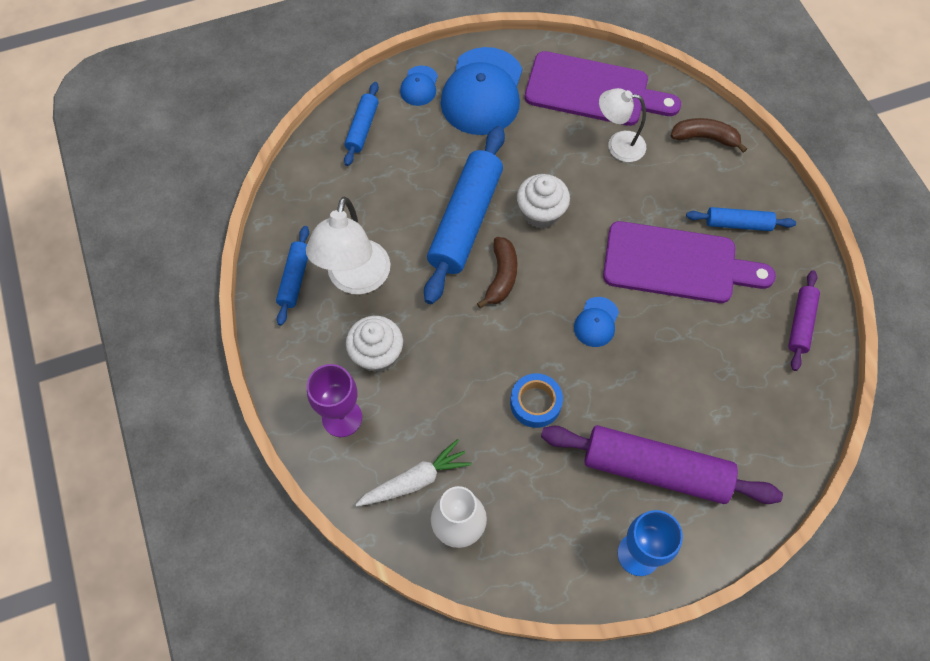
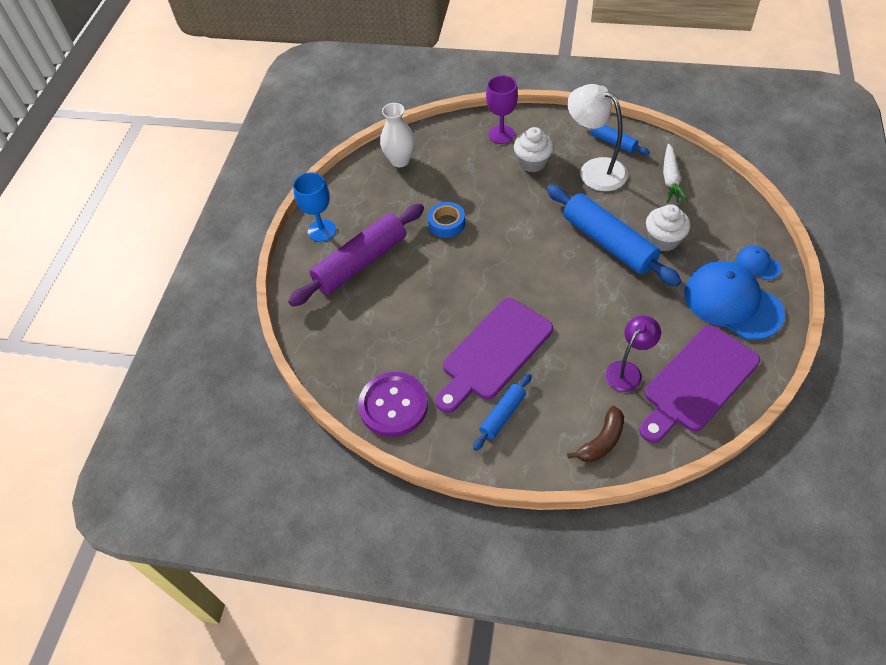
camera: 125 degrees right, 10 degrees down
(362, 128) = (728, 215): blue rolling pin -> none
(415, 480) = (440, 152): white carrot -> white carrot (671, 179)
(501, 276) = (550, 244): brown banana -> none
(541, 213) = (590, 289): white cupcake -> white cupcake (663, 240)
(596, 322) = (480, 280): blue cap -> none
(618, 145) = (628, 371): white lamp -> purple lamp
(800, 323) = (393, 405): purple rolling pin -> purple button

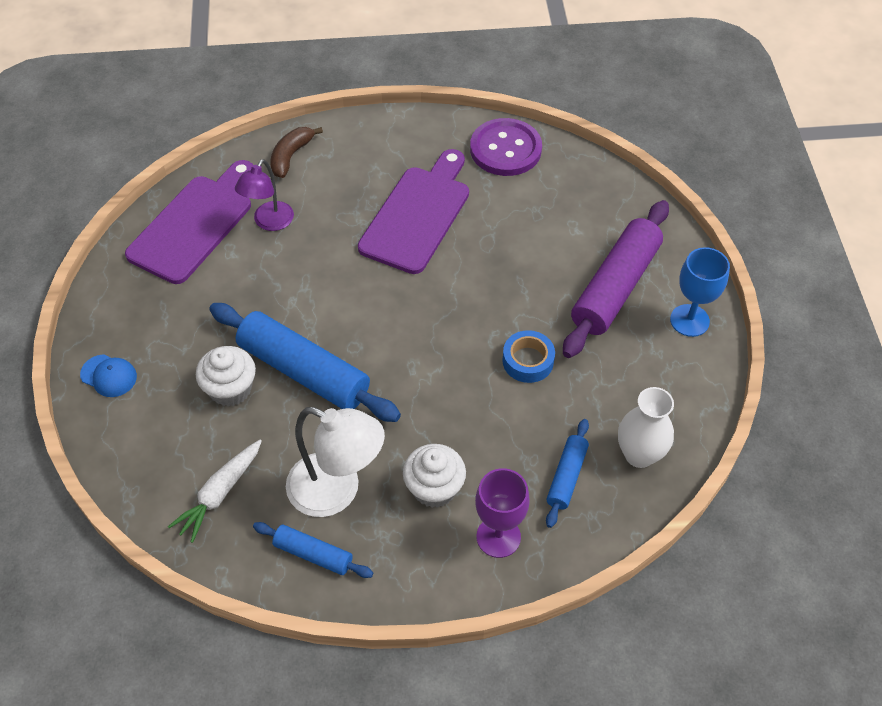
camera: 160 degrees right, 0 degrees up
(502, 415) = (393, 160): blue rolling pin -> blue rolling pin (566, 477)
(671, 179) = (220, 494): white carrot -> white carrot turned 135 degrees counterclockwise
(732, 303) = (147, 318): blue cap -> none

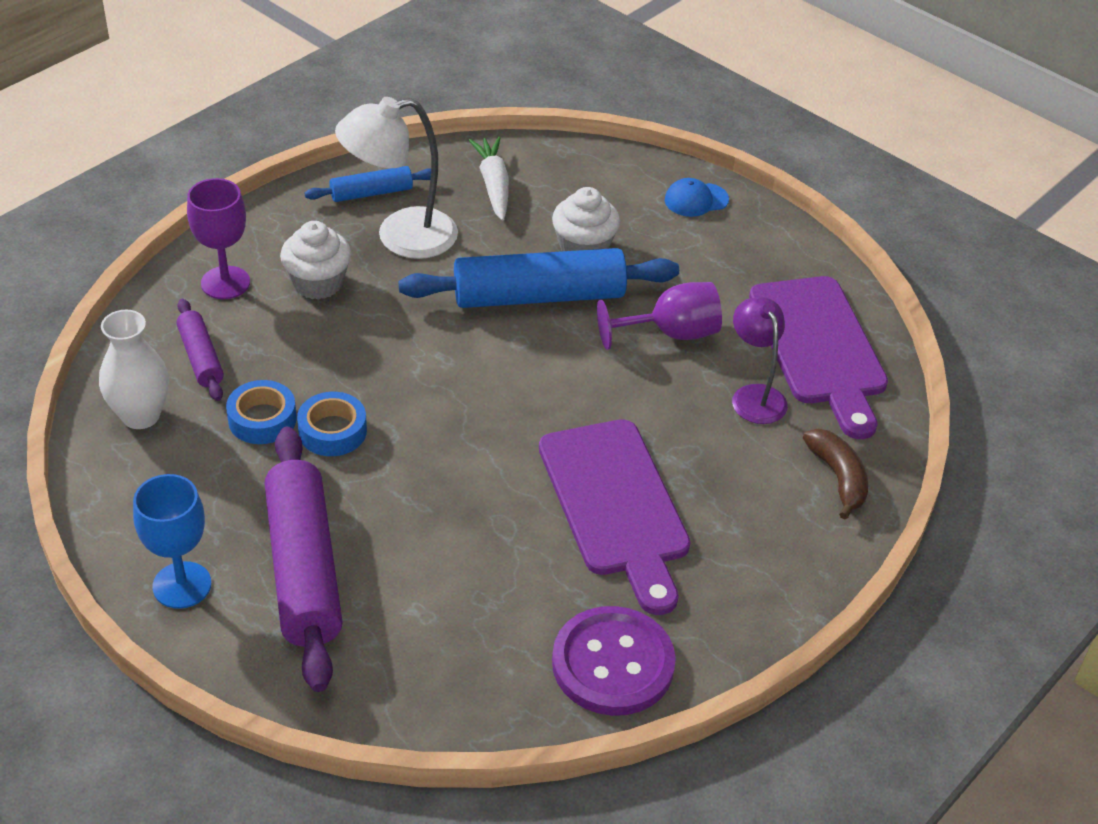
camera: 135 degrees right, 10 degrees down
(261, 289) = (671, 333): none -> purple goblet
(563, 398) = (262, 419): none -> blue tape
(566, 477) = (201, 357): blue rolling pin -> purple rolling pin

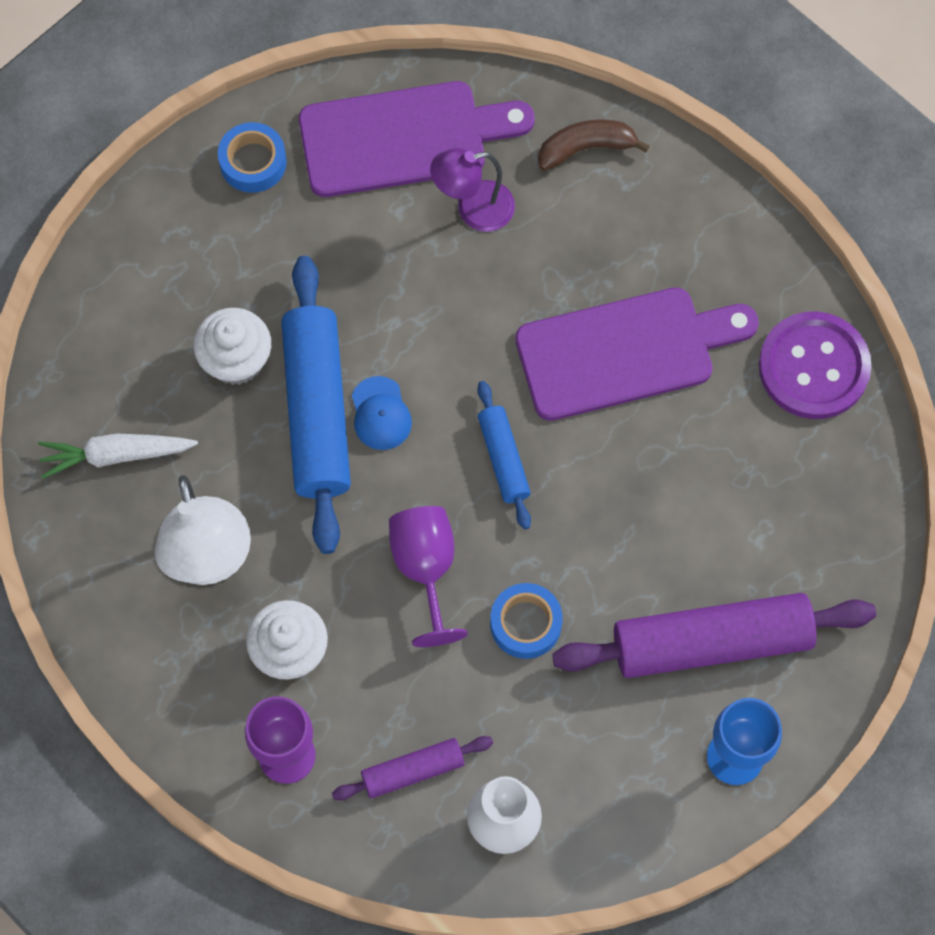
camera: 85 degrees left, 25 degrees up
(262, 419) = (508, 697): blue tape -> blue tape (253, 162)
(371, 193) = (125, 596): blue rolling pin -> blue rolling pin (503, 459)
(671, 333) = (380, 280): purple goblet -> purple goblet (425, 568)
(696, 200) = (153, 233): blue cap -> blue cap (380, 414)

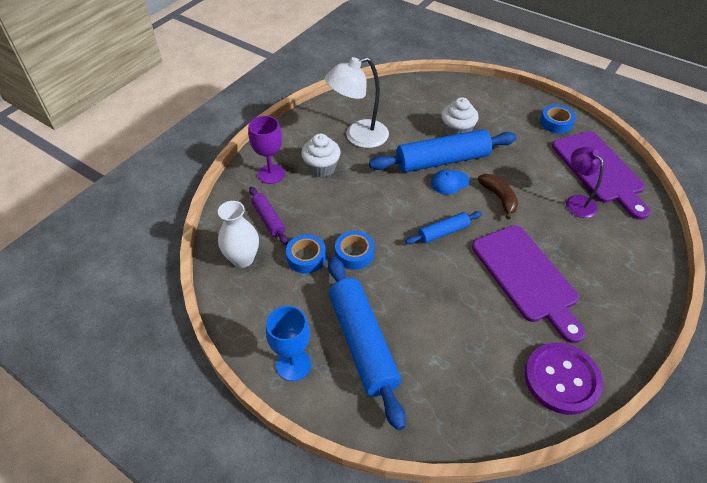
camera: 80 degrees right, 20 degrees down
(116, 455) = (398, 103): white carrot -> none
(425, 568) = (374, 210): purple goblet -> none
(520, 710) = (306, 257): none -> blue tape
(586, 148) = (640, 243): brown banana -> brown banana (499, 198)
(711, 642) = (362, 343): purple rolling pin -> blue rolling pin

